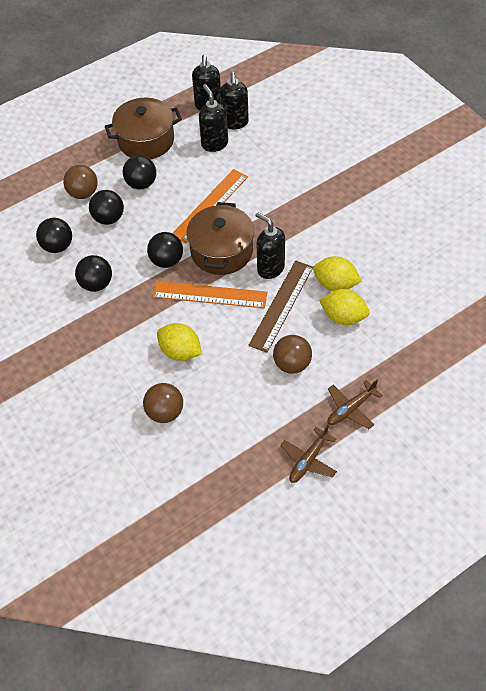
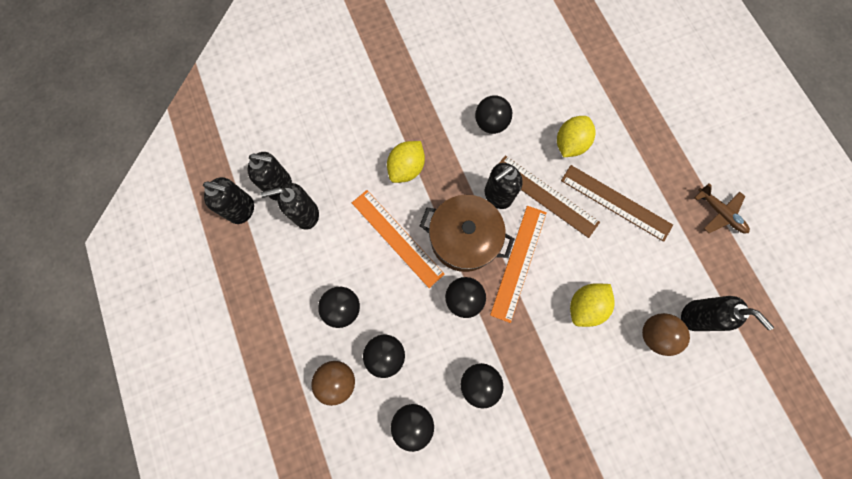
camera: 80 degrees left, 20 degrees up
(146, 140) = (274, 291): brown pot -> none
(191, 446) = (695, 316): none -> black soap dispenser
(292, 364) = (615, 202): brown ball -> brown ruler
(335, 284) = (530, 141): yellow lemon -> yellow lemon (406, 168)
(343, 251) = (490, 123): none -> black ball
(351, 409) = (670, 164): brown plane -> none

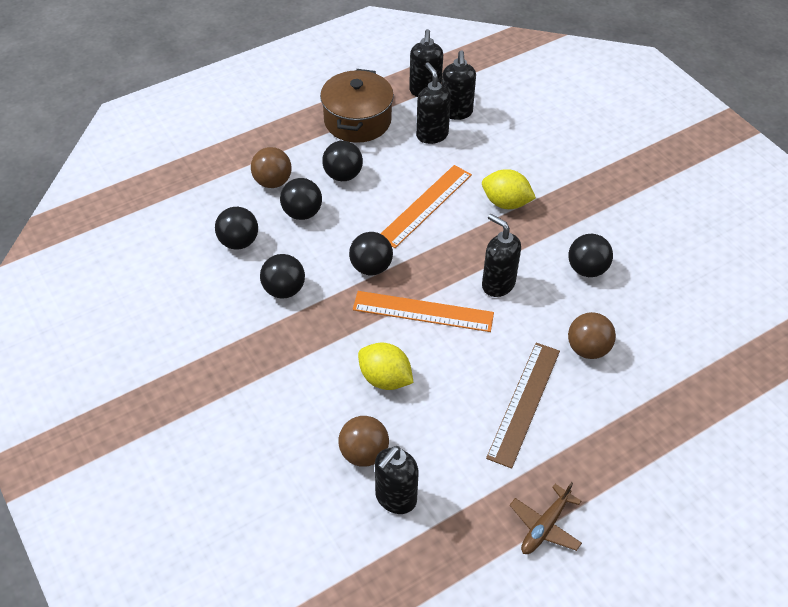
camera: 80 degrees right, 25 degrees down
(464, 239) = (438, 260): brown pot -> brown pot (357, 121)
(545, 196) = (511, 330): brown ruler -> none
(569, 144) = (588, 349): yellow lemon -> brown ball

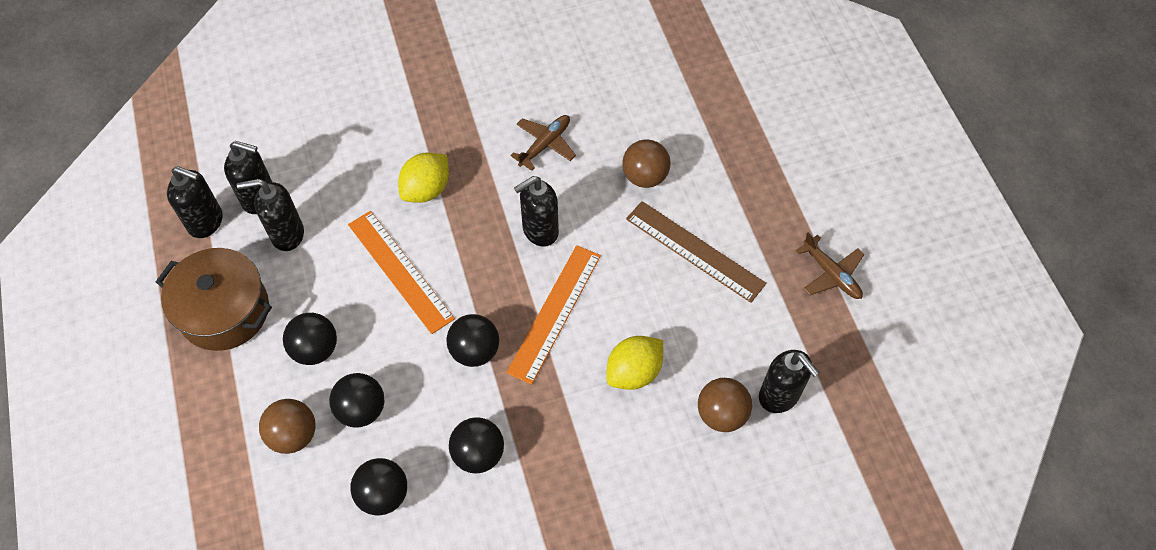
camera: 75 degrees left, 10 degrees up
(587, 269) = (545, 144): black ball -> brown plane

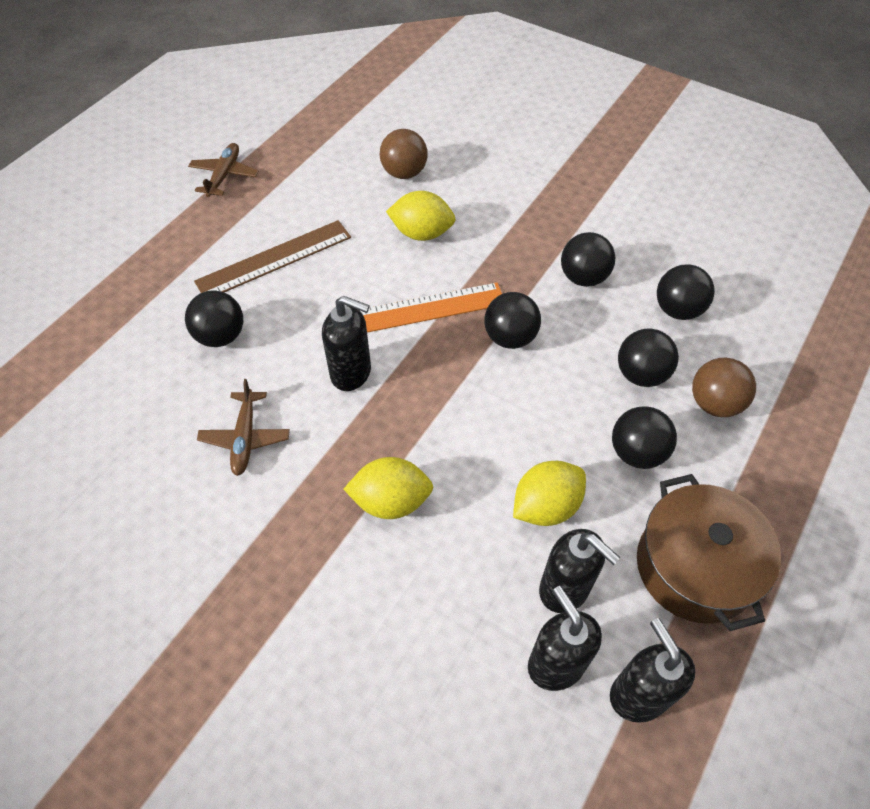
camera: 130 degrees left, 5 degrees down
(339, 266) = (546, 506): none -> yellow lemon
(400, 271) = (498, 450): orange ruler -> none
(545, 144) = (245, 438): brown plane -> brown plane turned 90 degrees counterclockwise
(645, 176) = (221, 336): brown ball -> black ball
(694, 251) = (274, 259): brown ruler -> brown ruler turned 60 degrees clockwise
(779, 396) = (359, 153): black soap dispenser -> none

